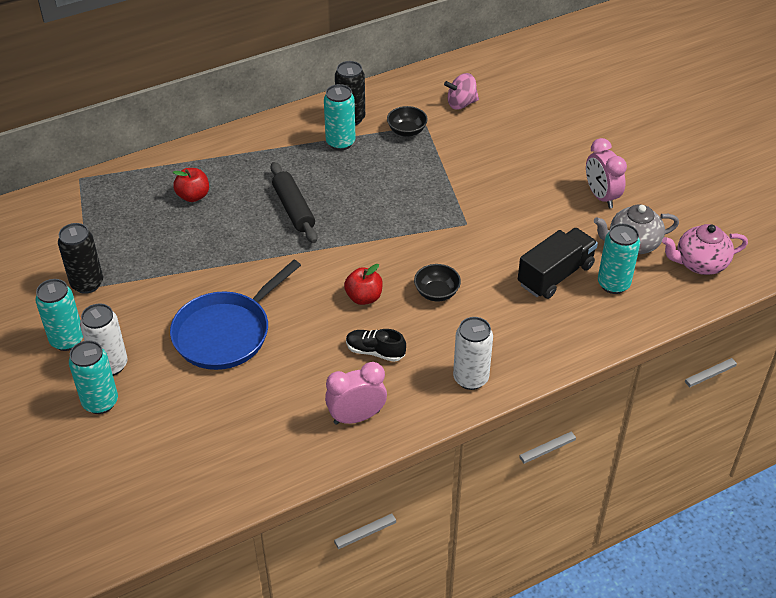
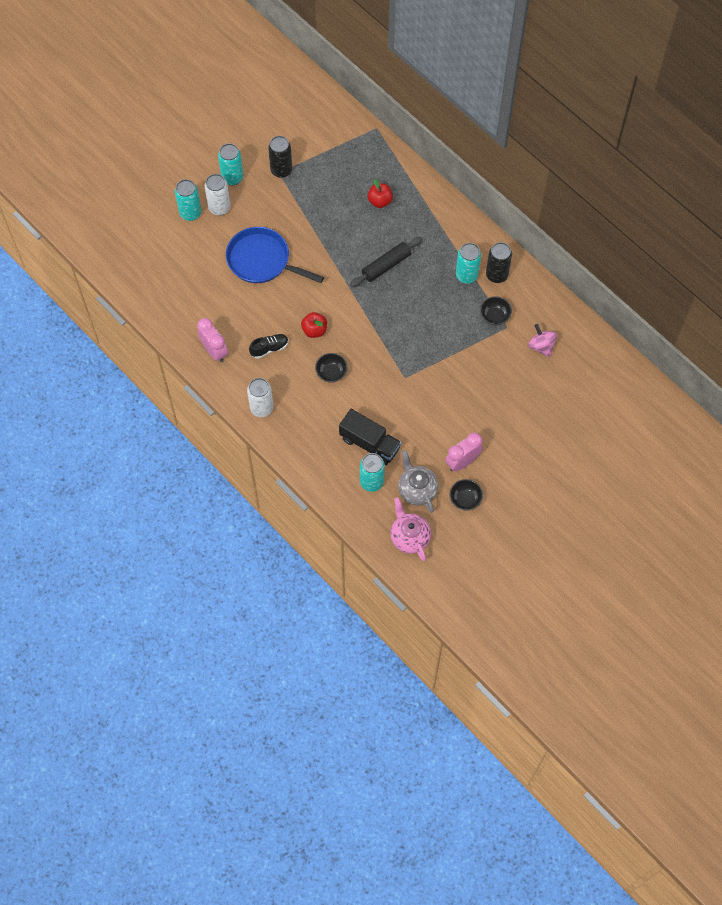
camera: 75 degrees right, 20 degrees up
(375, 351) = (269, 348): black shoe -> black shoe turned 60 degrees clockwise
(653, 204) = (465, 499): none -> black bowl

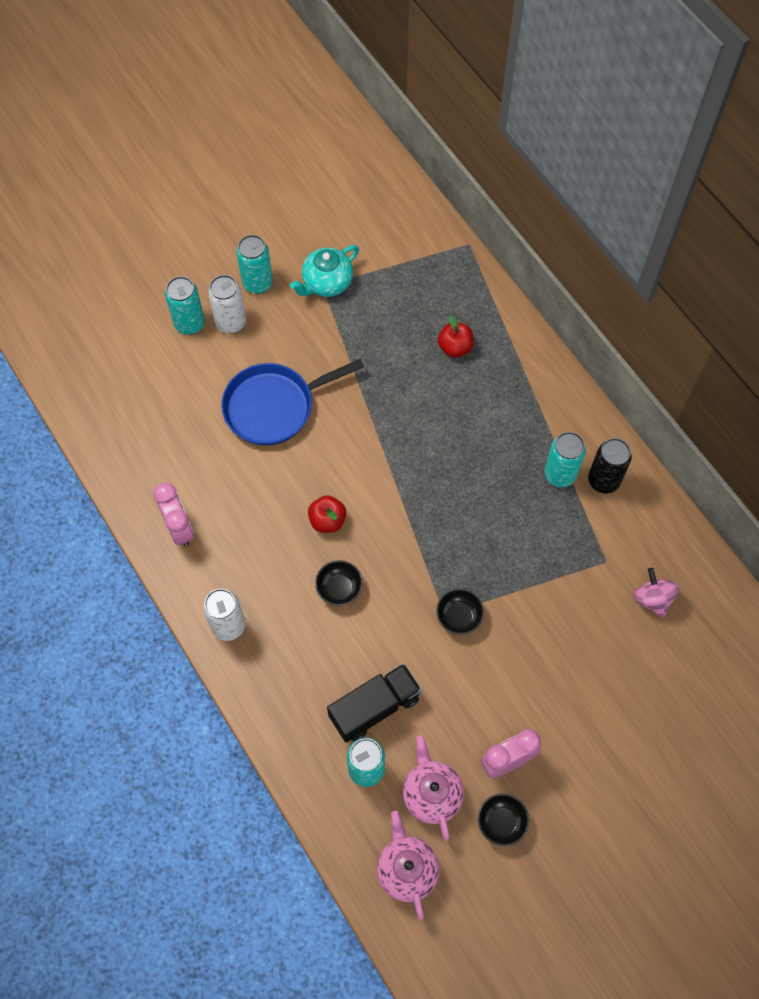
camera: 10 degrees right, 0 degrees up
(262, 260) = (274, 406): blue pan -> blue pan turned 60 degrees counterclockwise
(269, 348) = (258, 537): black shoe -> none
(281, 170) = (326, 283): black can -> turquoise teapot
(369, 443) = (374, 708): black truck -> black truck turned 75 degrees counterclockwise
(386, 265) = (447, 441): black rolling pin -> none
(417, 489) = (431, 794): grey teapot -> pink teapot
(495, 316) = (591, 542): black bowl -> black bowl (459, 617)

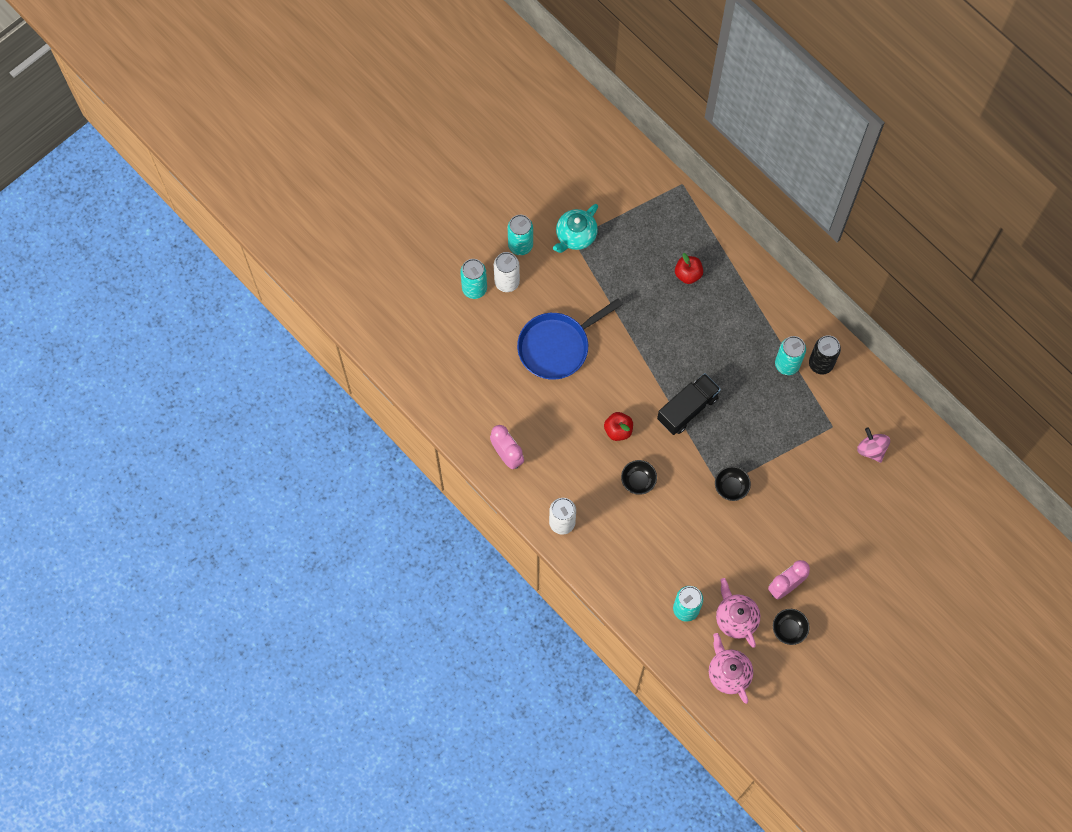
camera: 10 degrees left, 5 degrees up
(374, 708) = (682, 564): black truck -> black truck (687, 409)

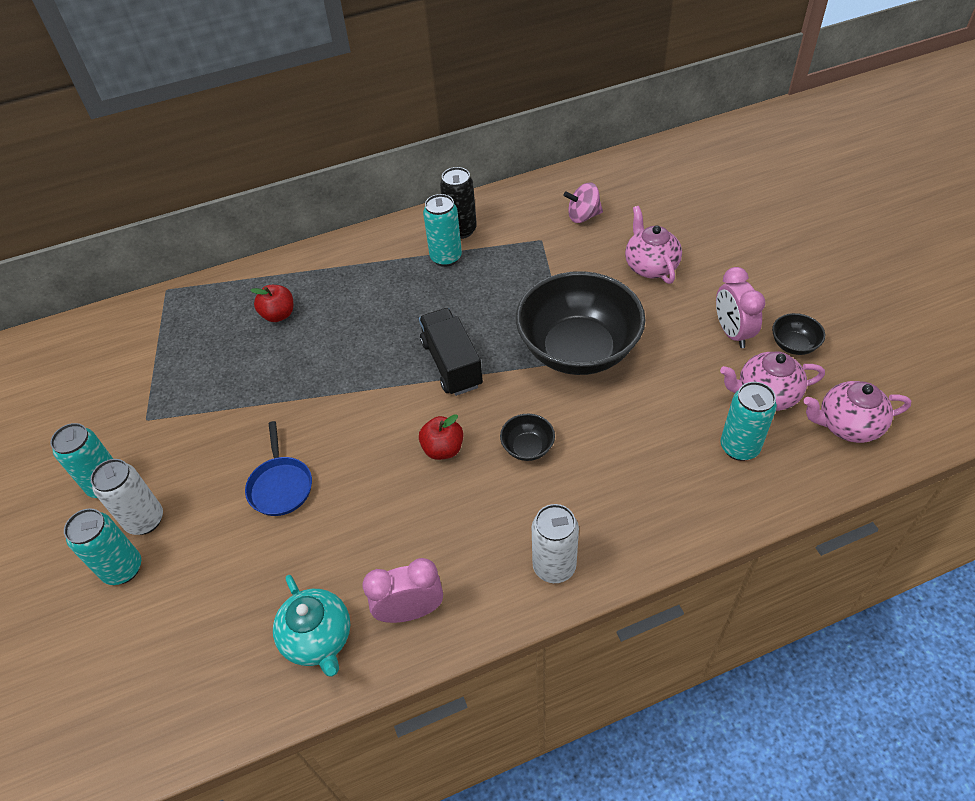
camera: 65 degrees left, 20 degrees down
(557, 346) = (280, 486): blue pan -> blue pan, size x0.60
(575, 236) = (144, 415): turquoise teapot -> turquoise teapot (318, 639)
(731, 487) = (578, 349): black bowl -> black bowl, size x2.49
(833, 514) = (650, 266): none -> pink teapot

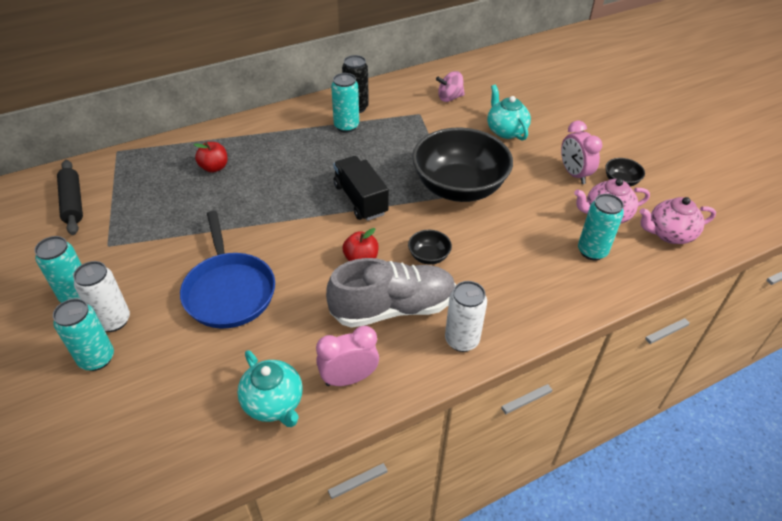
camera: 10 degrees left, 5 degrees down
(110, 360) = (72, 202): none -> black rolling pin
(280, 486) = (229, 291): blue pan -> blue pan, size x1.67
(474, 518) = (393, 308): none -> grey shoe
(650, 266) = (505, 131): pink teapot -> turquoise teapot

